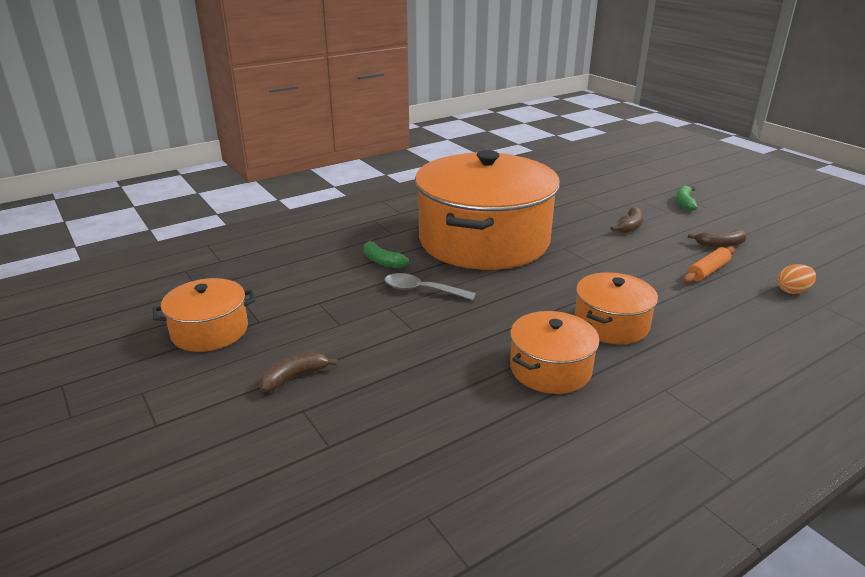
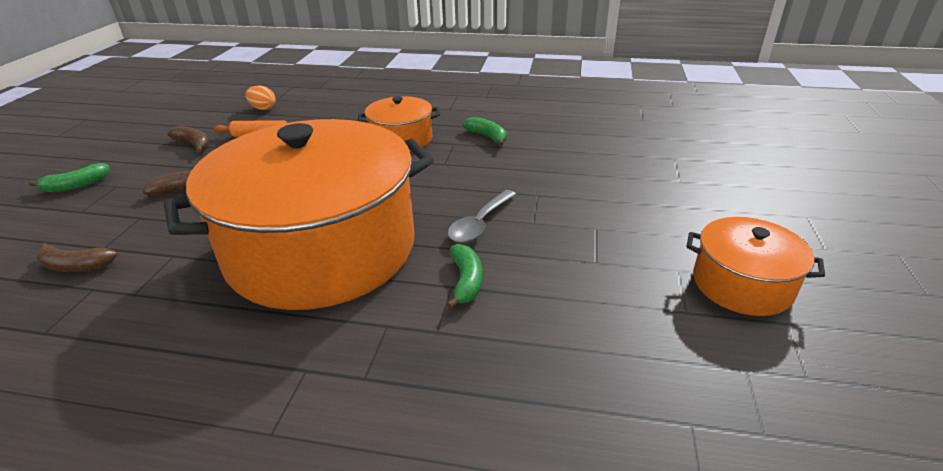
camera: 135 degrees left, 5 degrees up
(294, 377) = (673, 202): brown banana -> brown banana (76, 266)
(422, 290) = (480, 224): grey spoon -> grey spoon turned 60 degrees clockwise
(550, 369) = (487, 137): orange pot -> green banana

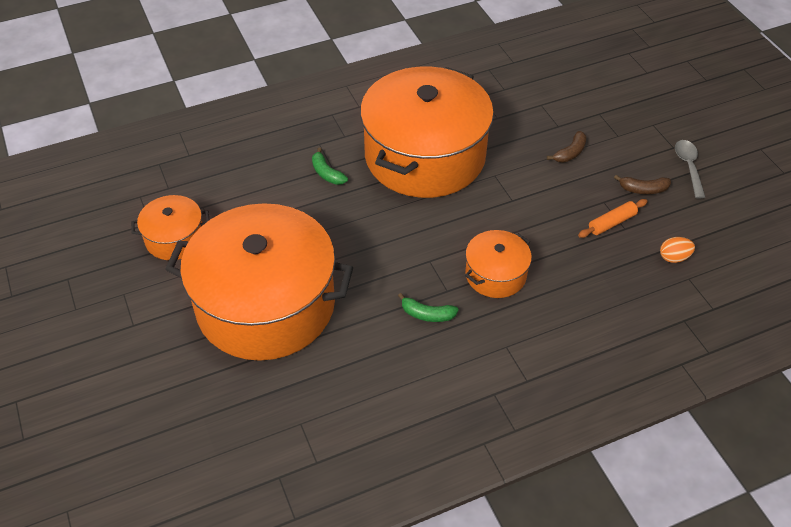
camera: 145 degrees right, 15 degrees up
(76, 185) = (642, 124): green banana -> none
(76, 266) = (534, 92): brown banana -> none
(480, 224) = (352, 214): grey spoon -> grey spoon (688, 167)
(637, 185) = (266, 305): none -> orange pot

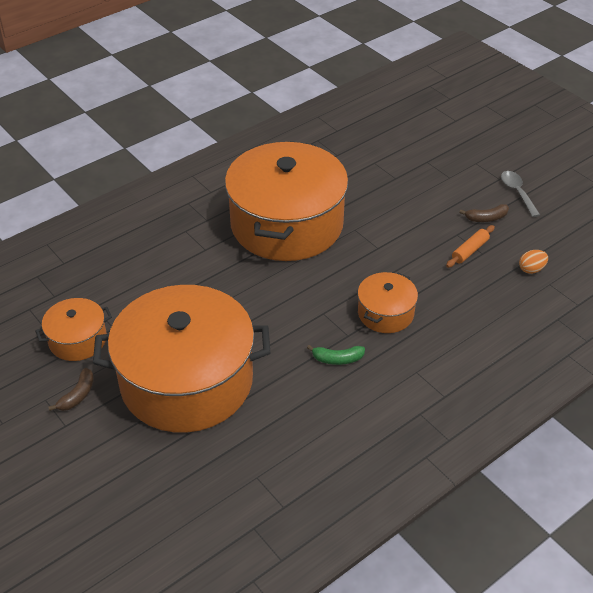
camera: 15 degrees left, 5 degrees down
(327, 173) = (202, 255): green banana -> none
(570, 153) = (414, 199): brown banana -> brown banana (77, 395)

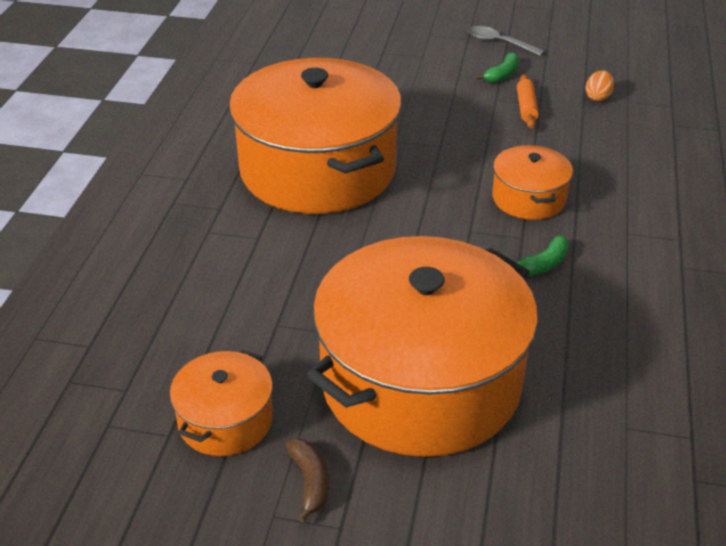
camera: 40 degrees left, 5 degrees down
(486, 218) = (502, 75): brown banana -> green banana

